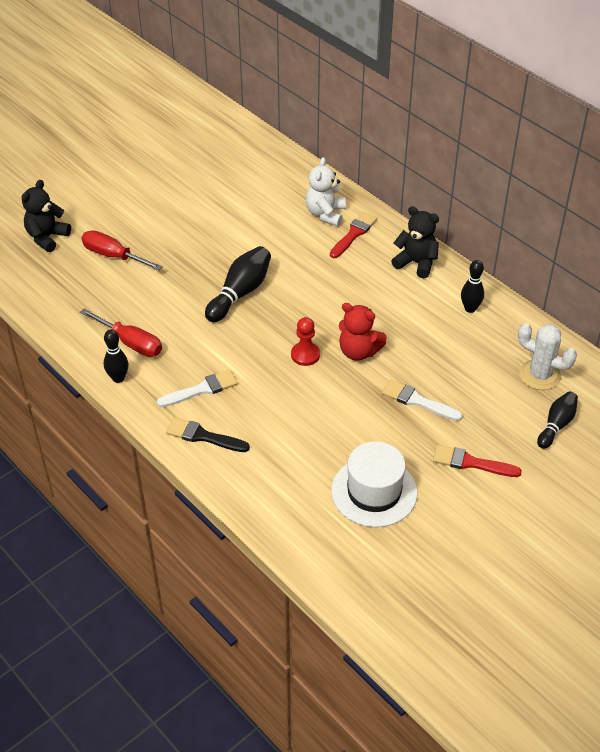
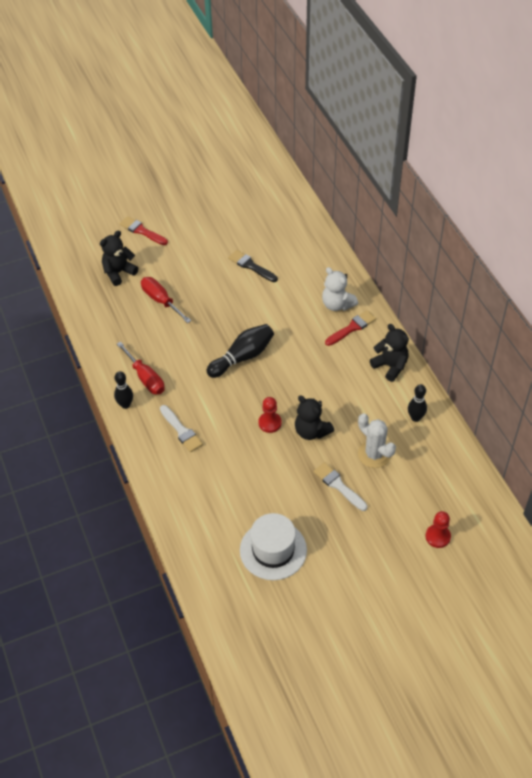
camera: 20 degrees right, 5 degrees up
(201, 389) = (181, 430): white brush -> white brush turned 60 degrees clockwise
(203, 436) = (167, 469): black brush -> black brush (251, 266)
(325, 214) = (337, 304): white teddy bear -> white teddy bear turned 75 degrees counterclockwise
(358, 351) = (311, 431): red teddy bear -> black teddy bear
(471, 463) = (356, 548): red brush -> red brush (142, 231)
(540, 375) = (444, 490): white cactus -> white cactus (374, 454)
(556, 425) = (437, 536): black bowling pin -> red pawn

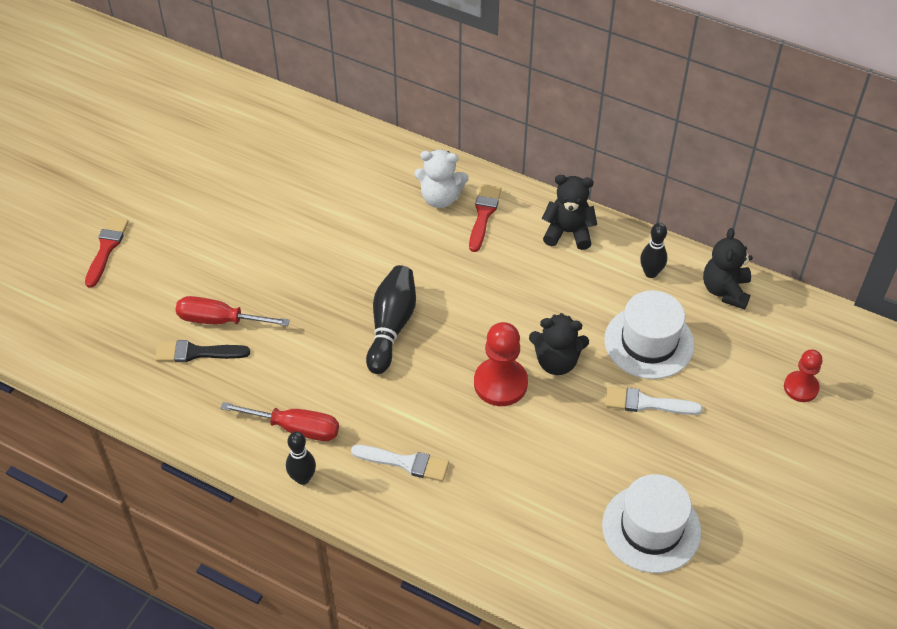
camera: 40 degrees left, 0 degrees up
(118, 272) = (127, 318): black teddy bear -> black teddy bear (725, 290)
(142, 231) = (106, 248): red brush -> red brush turned 105 degrees clockwise
(251, 266) = (293, 212): black brush -> black brush (197, 353)
(270, 423) = (500, 383): red pawn -> red pawn, size x1.57
(374, 454) = (649, 342): white cactus -> white hat

